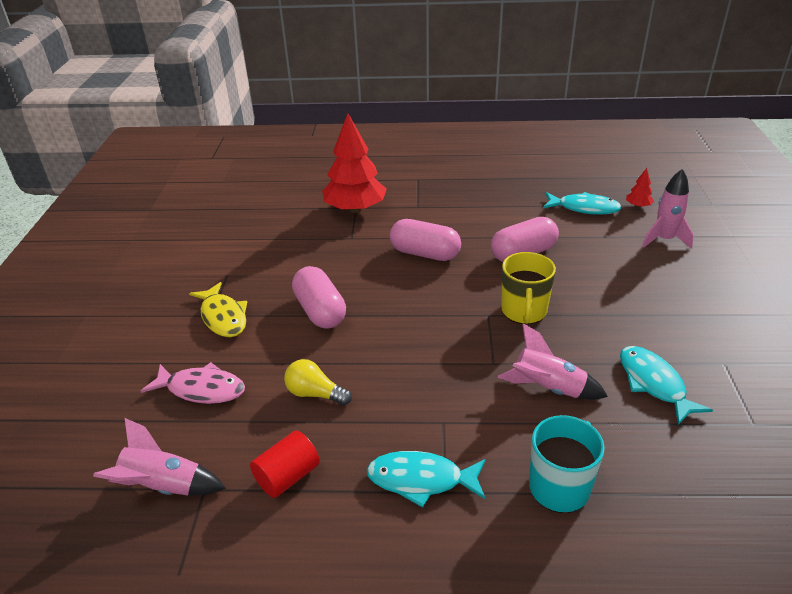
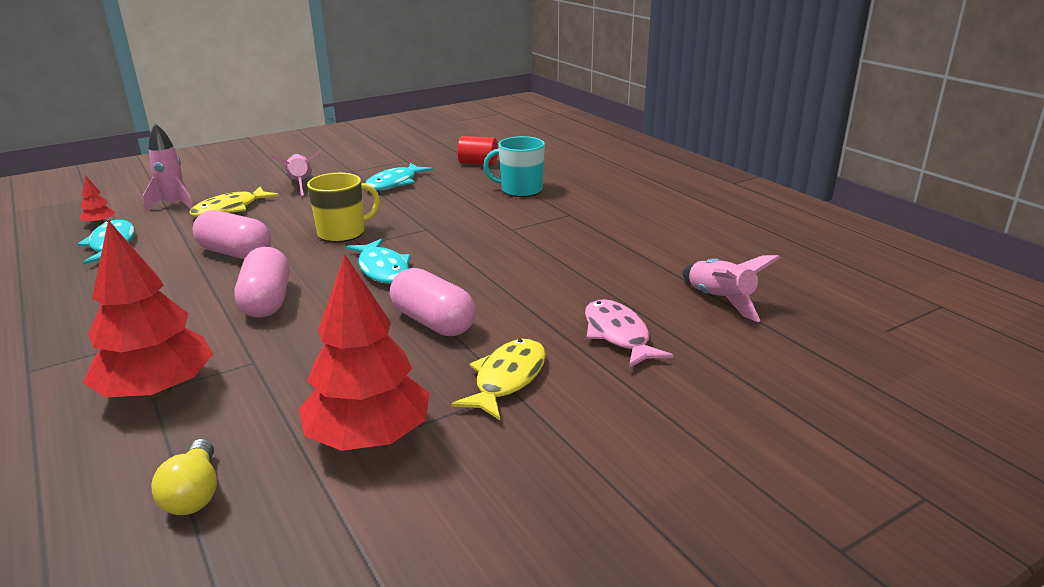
camera: 125 degrees left, 10 degrees down
(238, 257) = (369, 437): none -> red tree
(287, 476) = (636, 260): red cylinder -> red cylinder (478, 163)
(315, 394) = (548, 281): yellow light bulb -> yellow light bulb (194, 493)
(320, 311) = (433, 322): pink capsule -> pink capsule turned 75 degrees counterclockwise
(421, 480) = (571, 222): turquoise fish -> turquoise fish (383, 269)
(548, 388) = (435, 208): pink rocket -> pink rocket (301, 184)
(633, 264) = (230, 209): none -> yellow fish

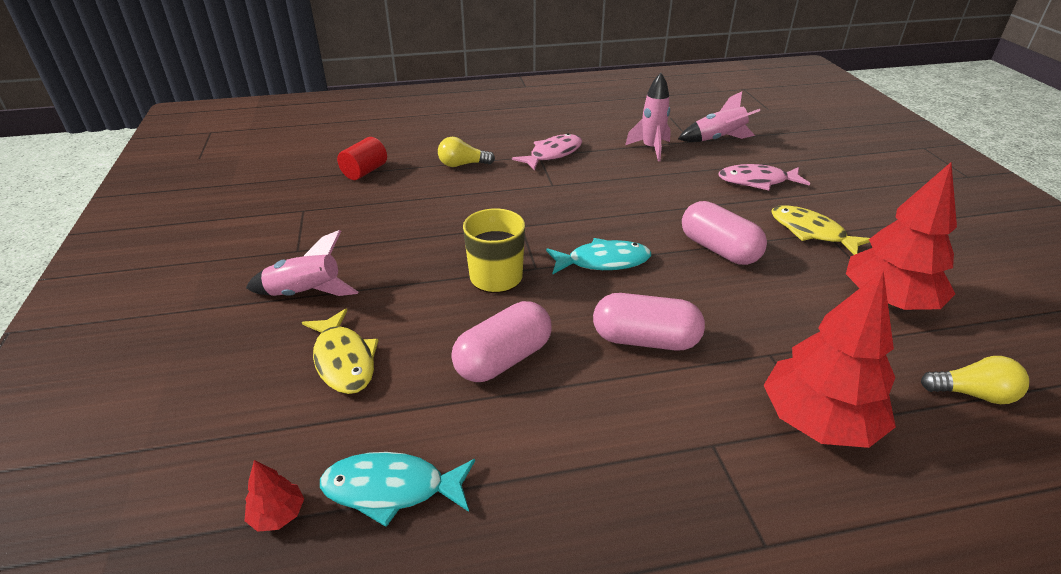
camera: 70 degrees left, 10 degrees up
(175, 205) = (272, 419): pink rocket -> pink rocket (651, 149)
(394, 183) = (374, 227): turquoise fish -> none
(433, 322) = (719, 249): pink capsule -> pink capsule turned 75 degrees clockwise
(520, 190) = (462, 165): turquoise mug -> yellow light bulb
(578, 219) = (553, 154): none -> pink fish

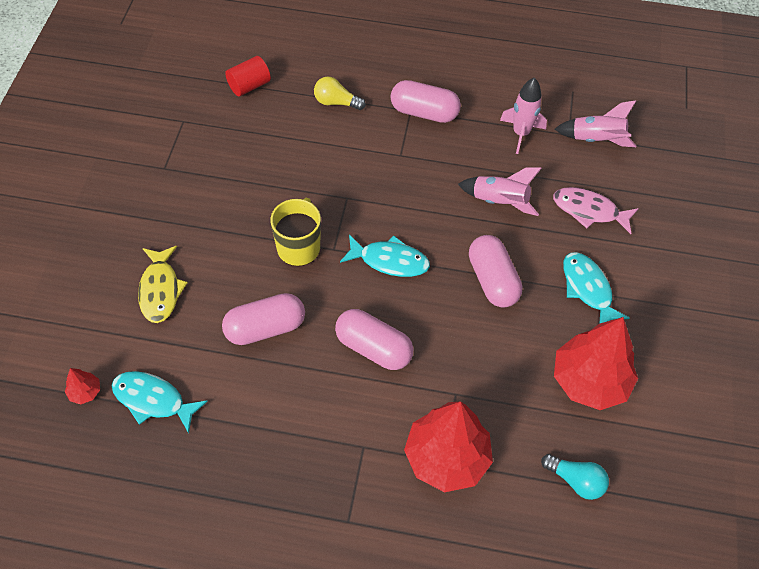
camera: 20 degrees right, 20 degrees up
(305, 293) = (155, 217): pink rocket -> pink rocket (499, 202)
(553, 154) = (424, 112): pink fish -> pink capsule
(811, 232) = (587, 288): yellow fish -> turquoise fish
(972, 394) = (575, 480): yellow light bulb -> turquoise light bulb

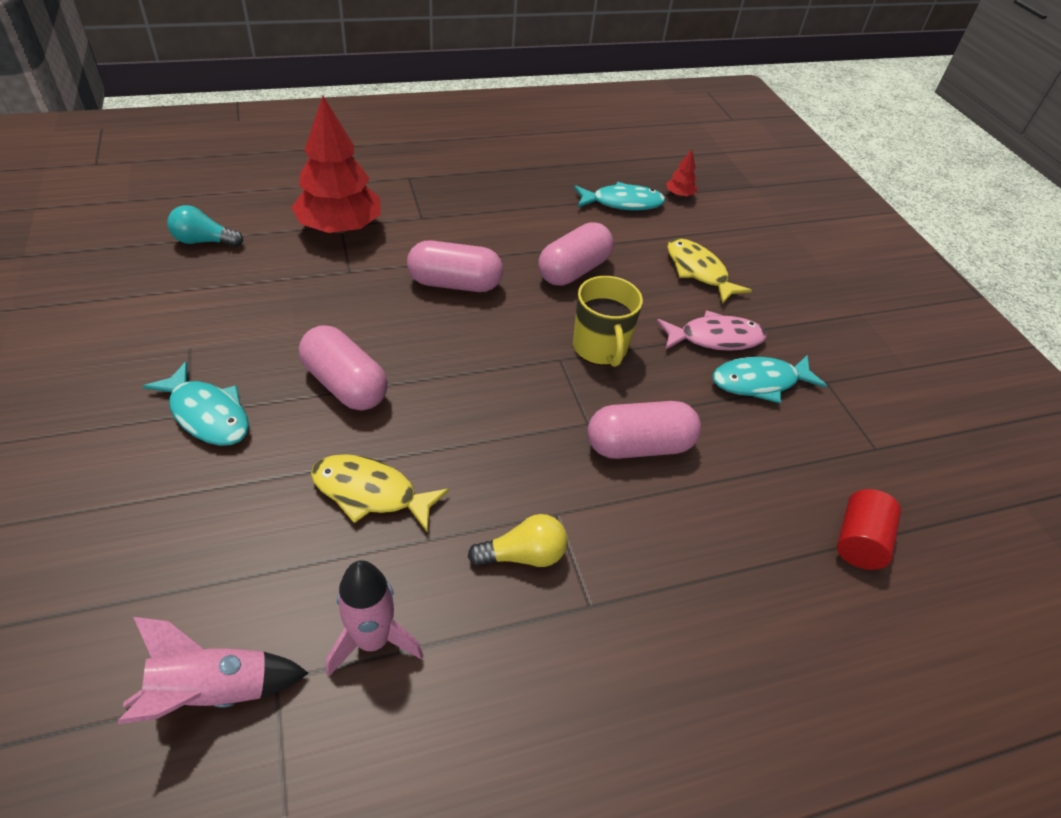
camera: 150 degrees right, 10 degrees down
(336, 102) = (714, 568): yellow light bulb -> yellow light bulb (523, 555)
(389, 261) = (486, 367): turquoise fish -> turquoise fish (759, 382)
(424, 112) = (565, 611): pink capsule -> pink capsule (639, 446)
(499, 202) = (370, 493): pink rocket -> yellow fish
(589, 211) = (216, 531): pink fish -> pink fish (715, 338)
(589, 381) = (196, 318): red tree -> none

